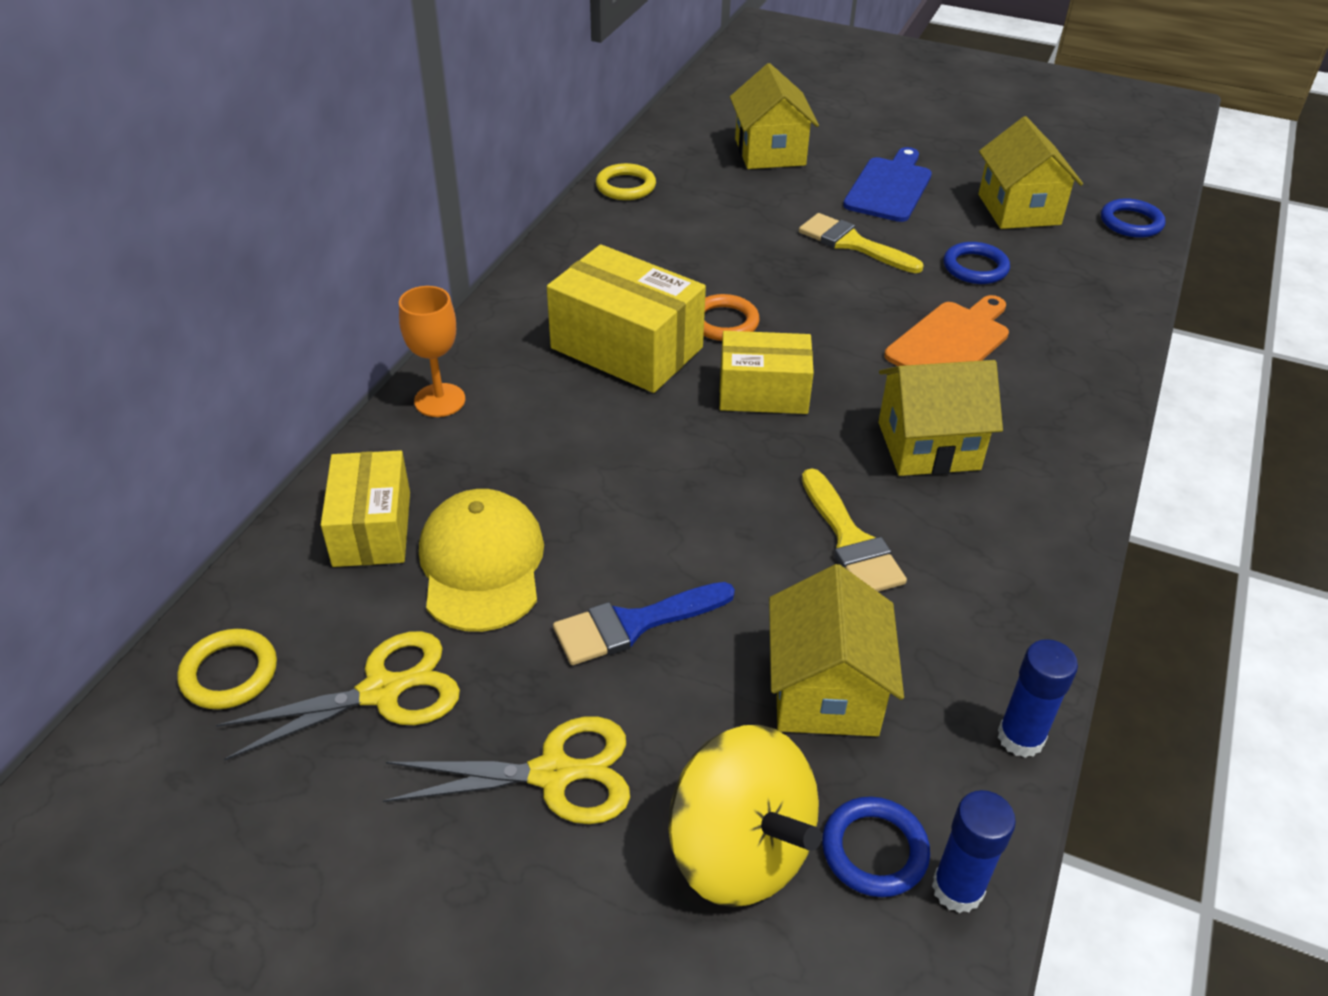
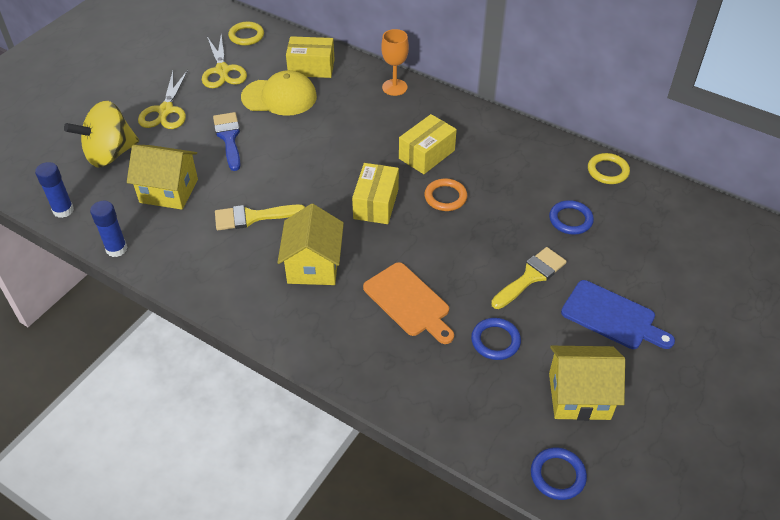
camera: 100 degrees right, 5 degrees up
(627, 348) = (427, 154): yellow box -> yellow box, size x0.67
(770, 152) = (664, 254): yellow house -> none
(874, 850) = (91, 190): blue ring -> blue ring (570, 220)

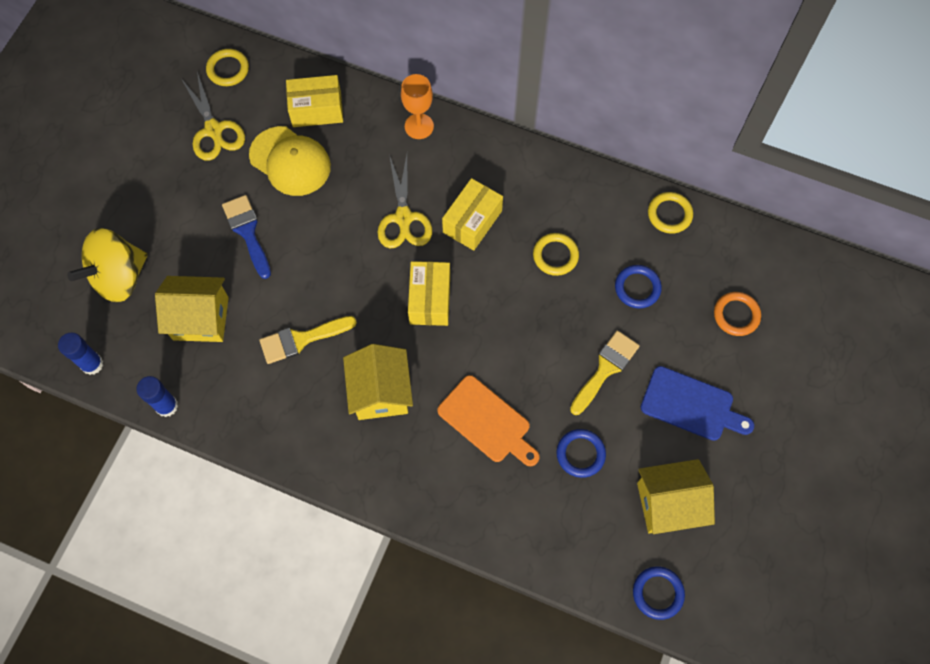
camera: 10 degrees left, 20 degrees up
(165, 110) = (164, 202): yellow scissors -> yellow scissors (403, 218)
(279, 97) = (290, 161): yellow cap -> yellow cap turned 45 degrees clockwise
(445, 197) = (502, 278): orange ring -> orange ring (736, 315)
(497, 187) = (555, 255): none -> yellow ring

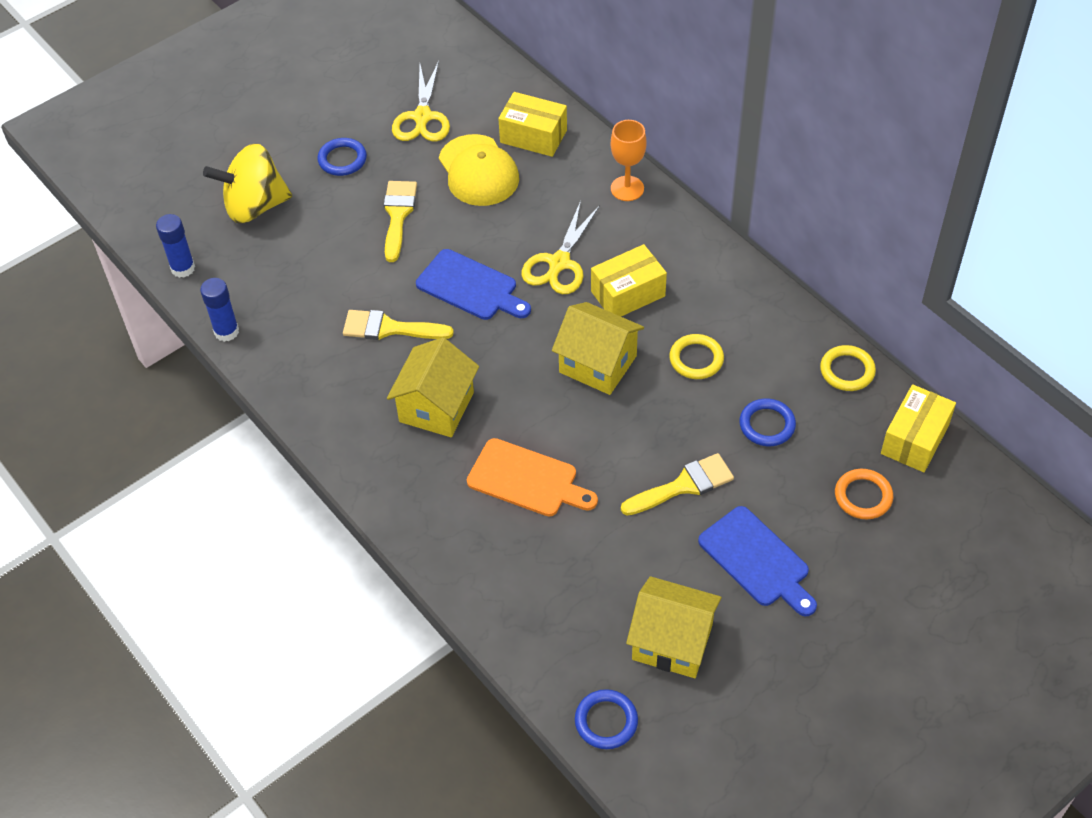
camera: 30 degrees right, 15 degrees down
(200, 318) = (306, 271): yellow house -> yellow house (598, 364)
(228, 69) = (469, 71): yellow ring -> none
(247, 232) = (398, 215): blue brush -> yellow brush
(345, 272) = (470, 287): none -> blue cutting board
(430, 299) = (539, 346): yellow box -> yellow box (914, 439)
(487, 422) = (527, 480): orange cutting board -> orange cutting board turned 45 degrees counterclockwise
(580, 454) = (606, 552): blue ring -> blue ring (342, 159)

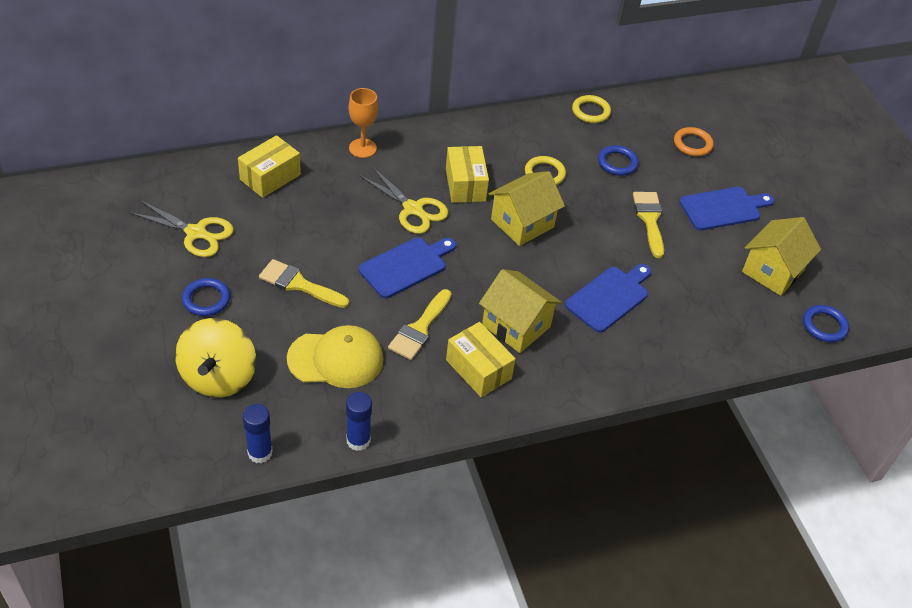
camera: 75 degrees left, 5 degrees down
(478, 171) = (284, 220): yellow cap -> yellow cap (336, 359)
(527, 480) = (609, 297): orange cutting board -> blue cutting board
(914, 439) = (658, 106): yellow box -> yellow box (478, 369)

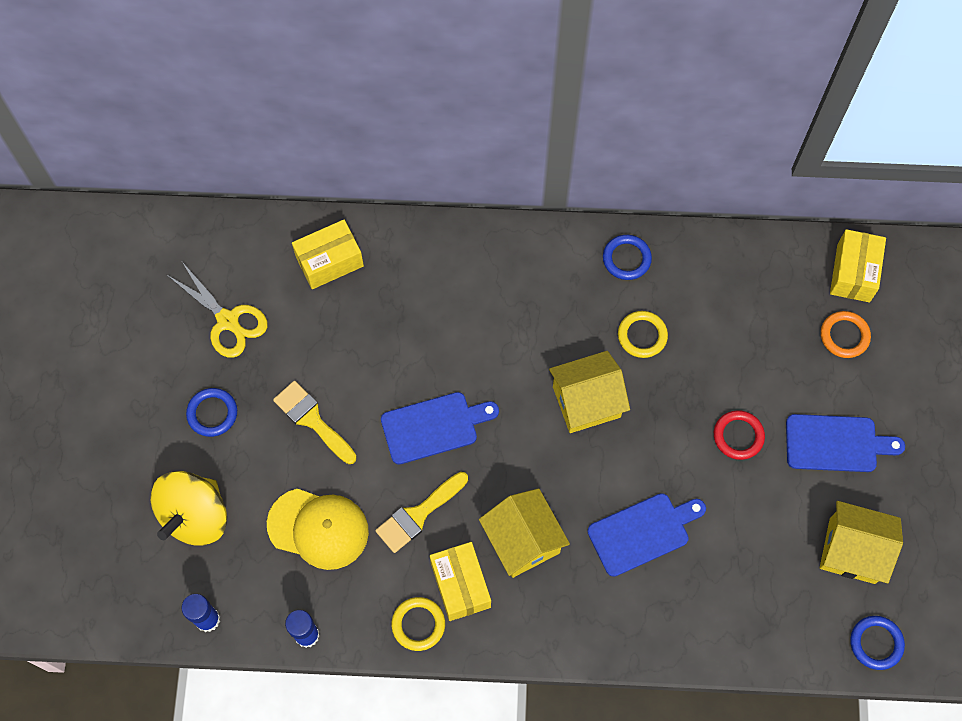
camera: 25 degrees right, 20 degrees up
(362, 148) = (446, 244): orange goblet -> none
(413, 209) = (470, 348): yellow scissors -> none
(465, 185) = (543, 328): yellow box -> yellow box (853, 273)
(591, 111) = (739, 253): yellow ring -> yellow ring (418, 624)
(617, 163) = (737, 341): blue ring -> blue ring (626, 259)
(649, 219) = (738, 436): yellow brush -> red ring
(772, 271) = (852, 550): yellow house -> yellow house turned 45 degrees clockwise

